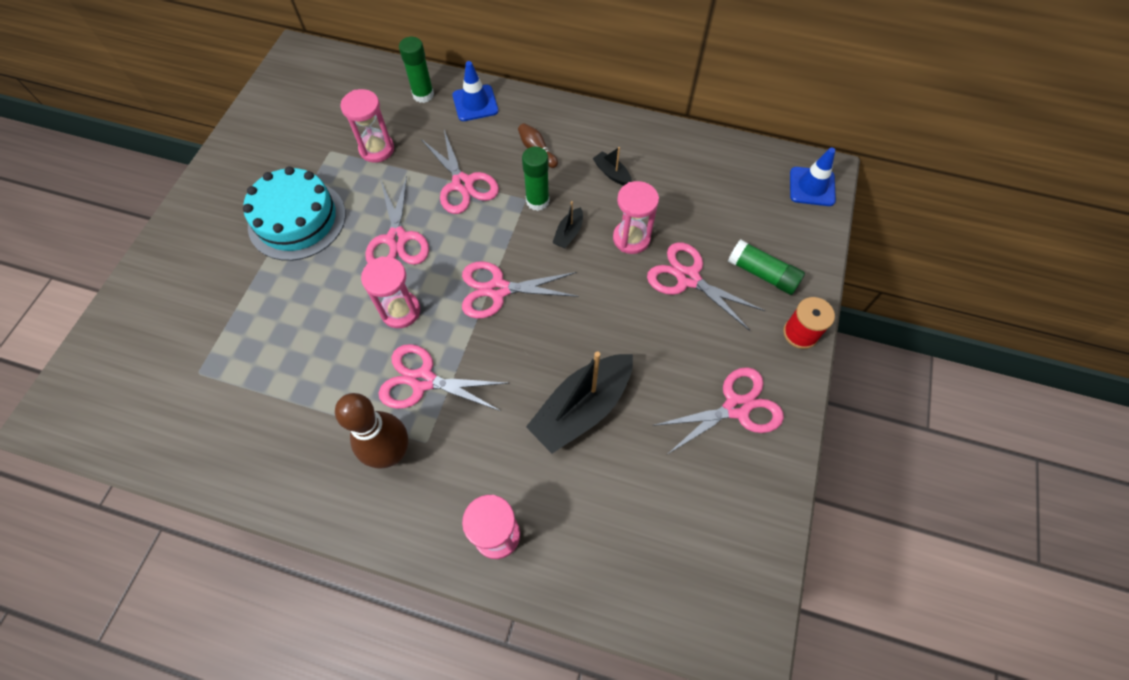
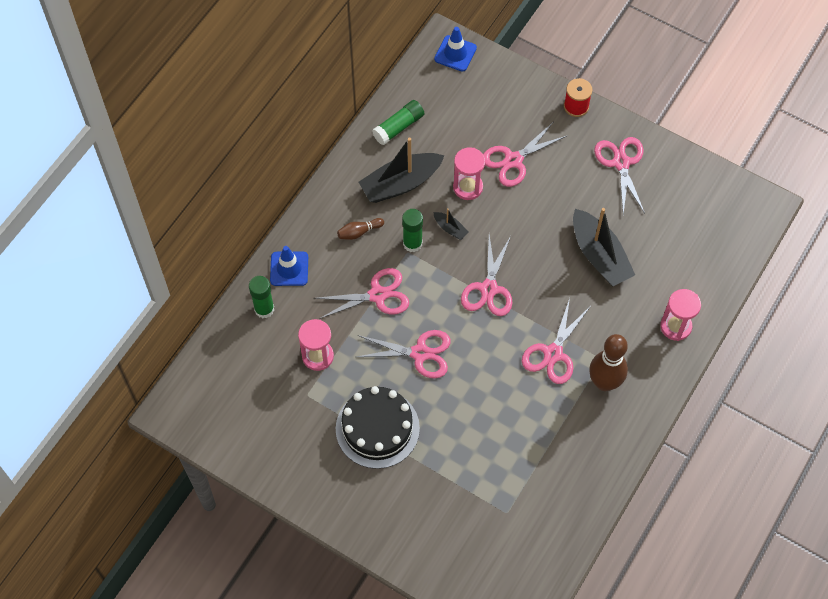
camera: 75 degrees left, 0 degrees up
(297, 220) = (377, 428): turquoise cake -> black cake
(400, 311) = (489, 360): pink hourglass -> none
(612, 173) = (400, 184): black boat -> black boat, size x2.21
(762, 274) = (522, 112): green glue stick -> green glue stick (398, 127)

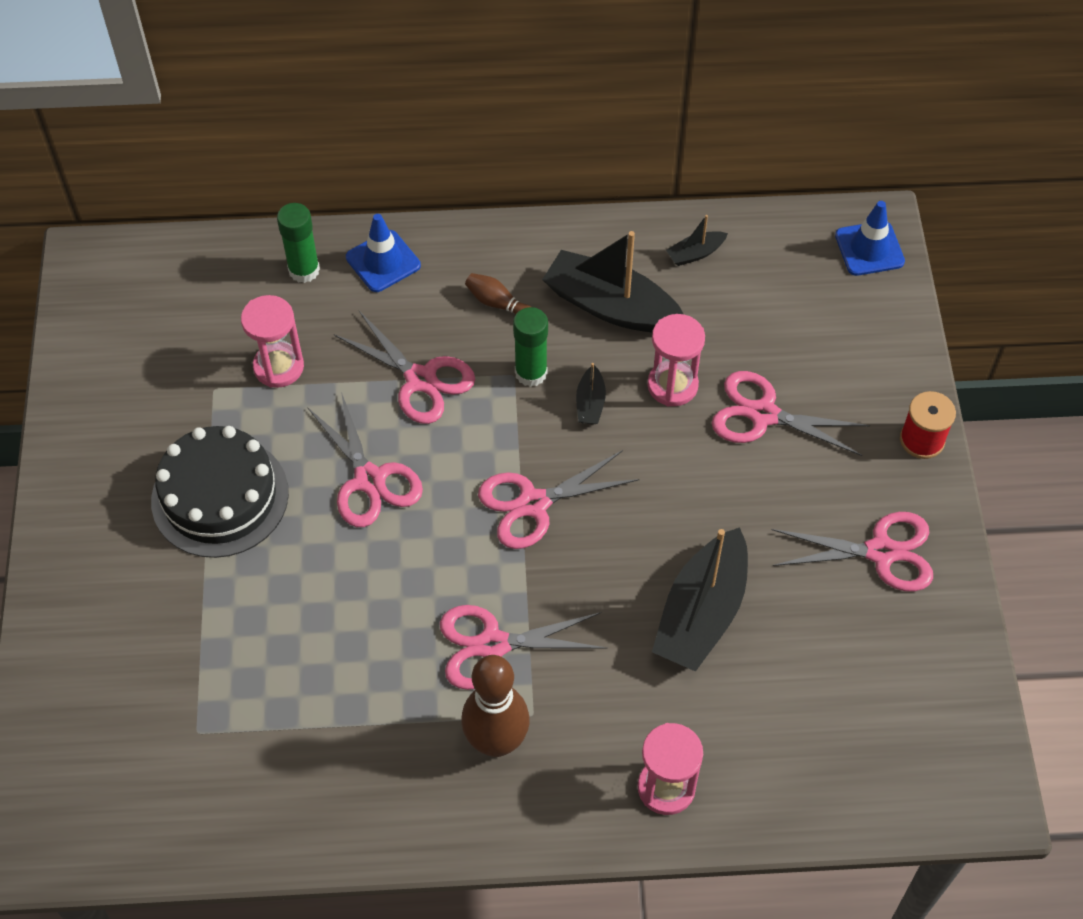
camera: 55 degrees right, 5 degrees down
(398, 127) = (695, 253): green glue stick -> black boat
(621, 163) = (880, 552): pink scissors -> pink scissors turned 45 degrees clockwise

